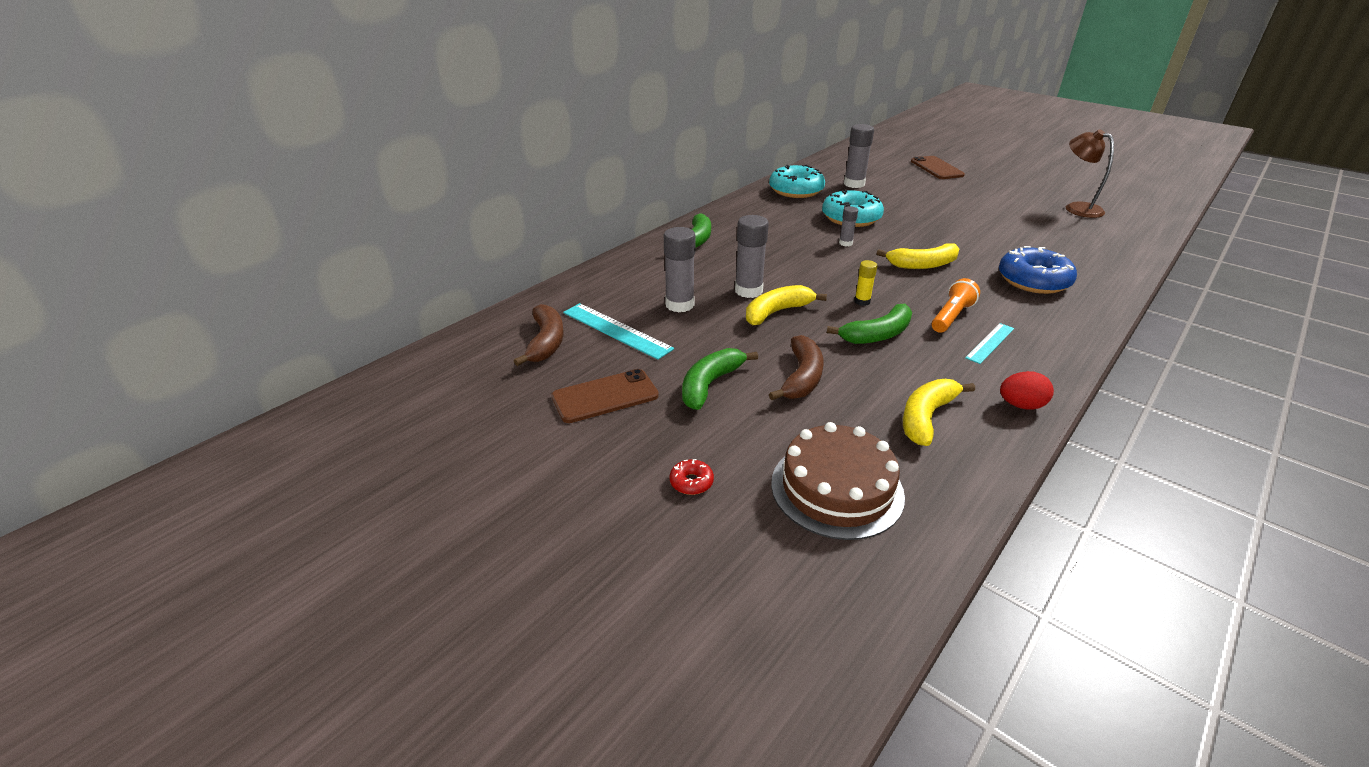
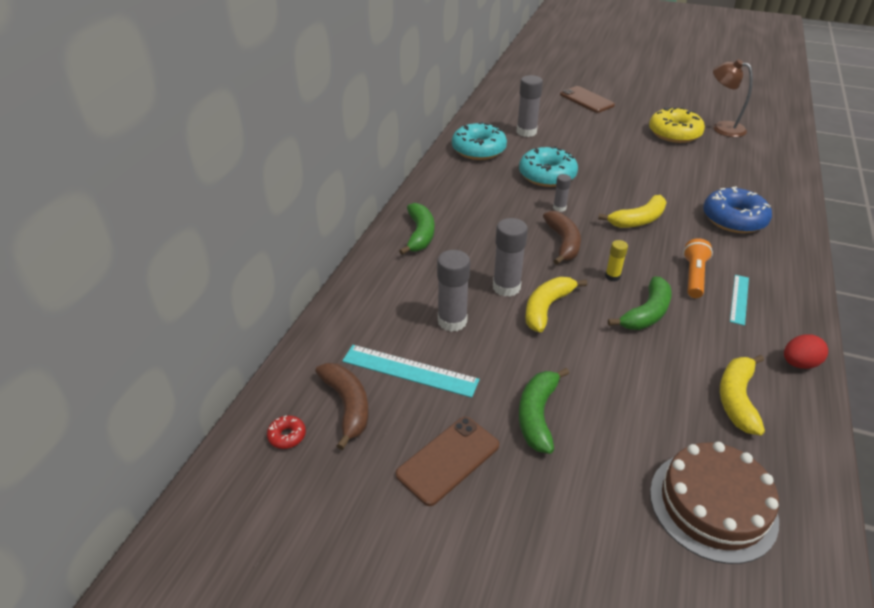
camera: 20 degrees left, 5 degrees up
(691, 482) = (589, 541): red donut -> red donut (287, 436)
(801, 377) = (612, 383): brown banana -> brown banana (563, 243)
(1016, 205) = (674, 133): none -> yellow donut

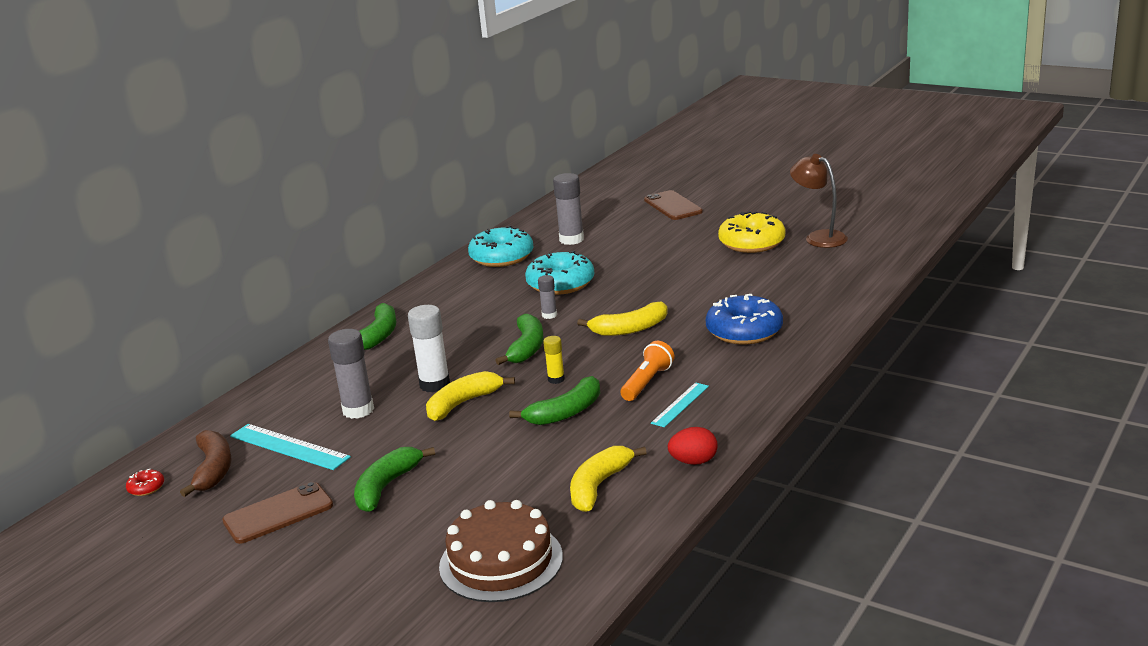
camera: 15 degrees right, 15 degrees down
(506, 287) = (435, 384): grey glue stick -> white glue stick
(563, 243) = (527, 348): brown banana -> green banana

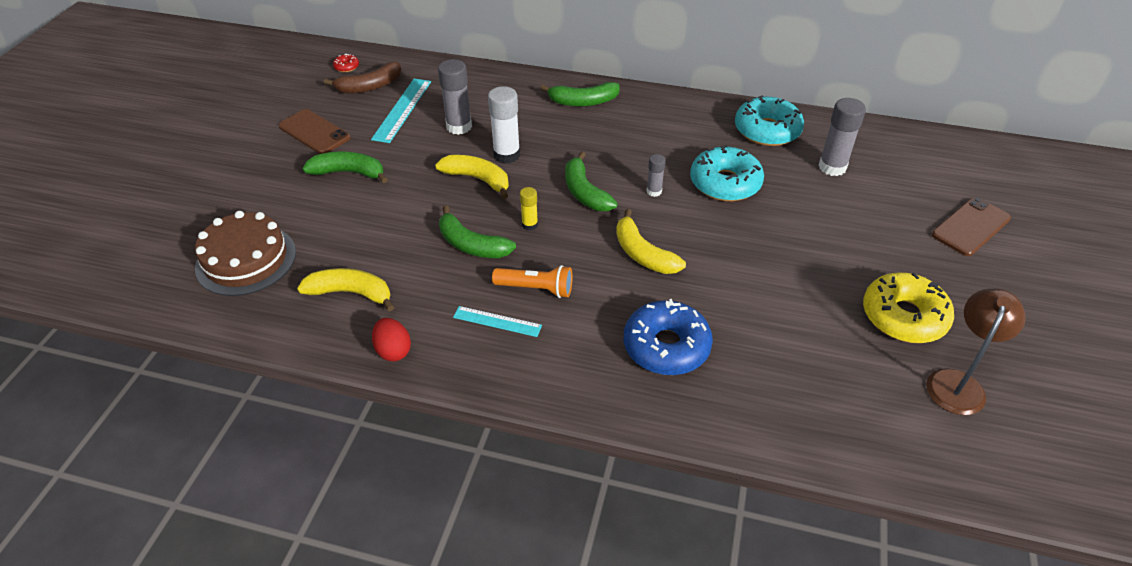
camera: 70 degrees right, 20 degrees up
(527, 348) = (585, 192): green banana -> green banana turned 75 degrees clockwise

